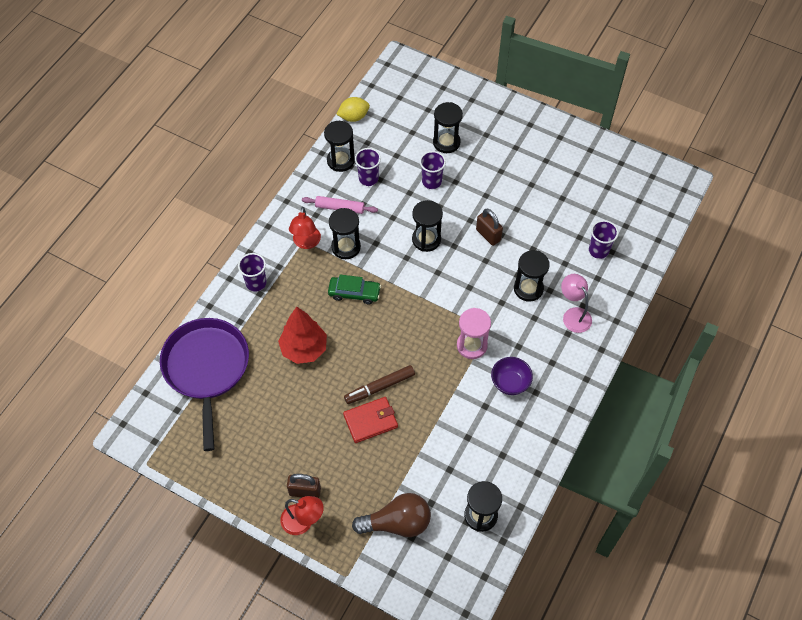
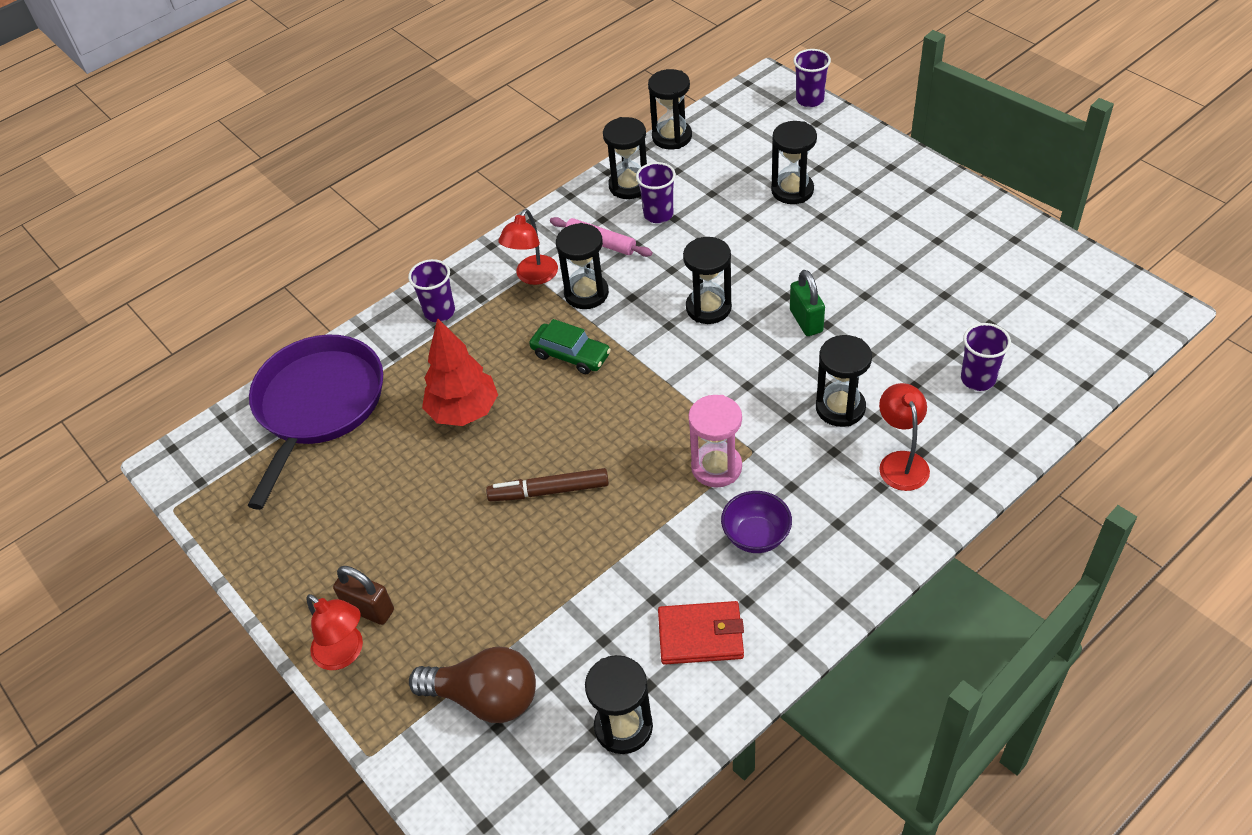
camera: 25 degrees right, 10 degrees down
(353, 117) = (672, 137): yellow lemon -> black hourglass
(370, 421) = (514, 535): red wallet -> red wallet (701, 635)
(431, 181) = (749, 235): purple cup -> purple cup (810, 100)
(488, 235) = (806, 321): brown padlock -> green padlock
(573, 315) = (900, 462): pink lamp -> red lamp

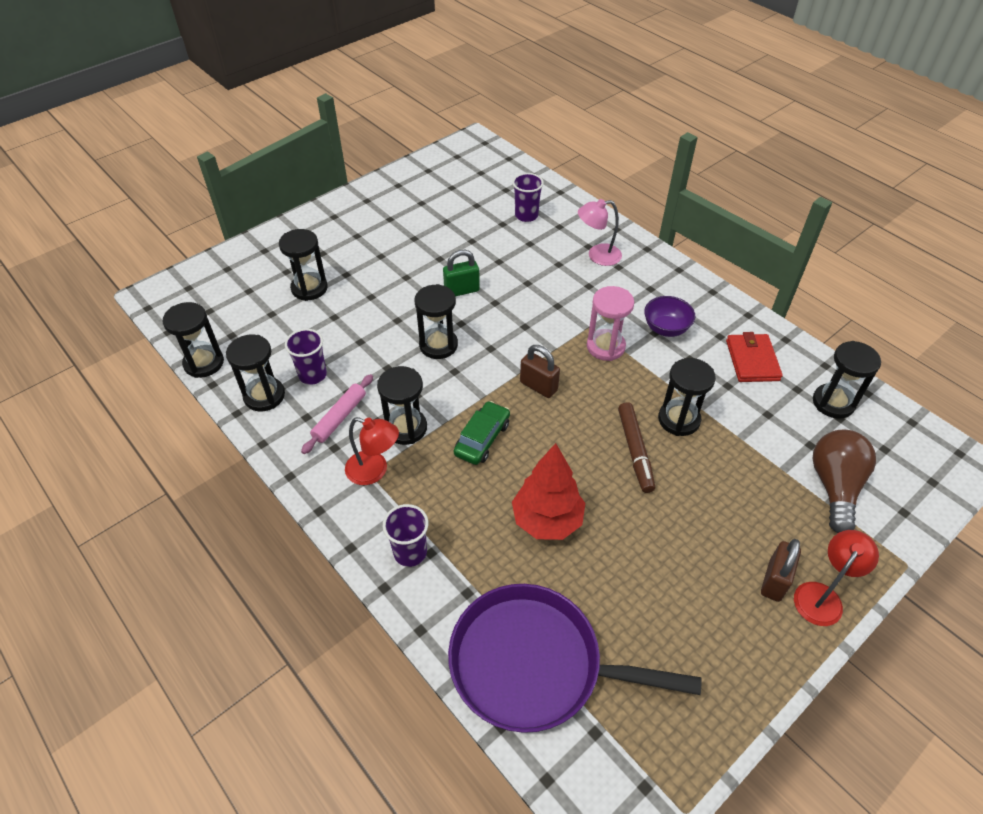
camera: 95 degrees left, 0 degrees up
(647, 401) = (538, 386): none -> brown padlock
(810, 100) = (193, 270): purple cup -> none
(840, 408) = (549, 279): black hourglass -> black hourglass (679, 419)
(900, 462) = (597, 256): red lamp -> pink lamp

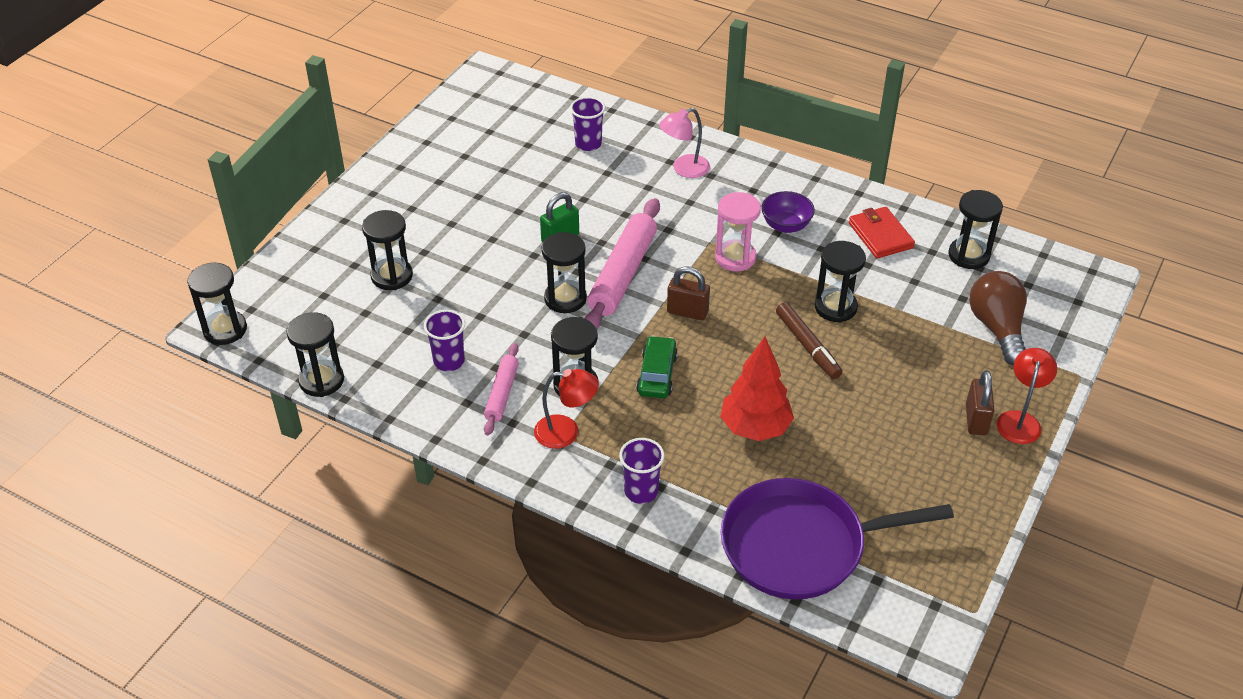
camera: 20 degrees left, 5 degrees down
(264, 396) = (409, 394): black hourglass -> black hourglass (225, 330)
(498, 336) = (622, 274): none -> pink rolling pin

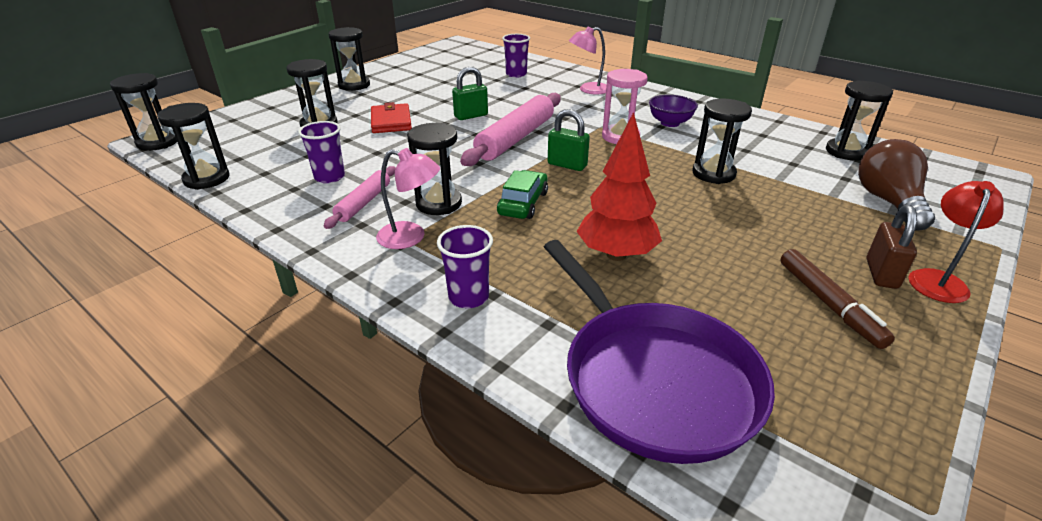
camera: 10 degrees right, 10 degrees down
(565, 299) = (458, 148): black hourglass -> black hourglass (354, 85)
(566, 432) = (411, 237): red lamp -> pink lamp
(687, 312) = (567, 165): brown padlock -> green padlock
(800, 546) = (654, 380): purple pan -> purple pan turned 120 degrees counterclockwise
(807, 346) = (683, 197): brown marker -> brown marker (828, 304)
(880, 235) = (758, 134): red wallet -> red wallet (391, 121)

